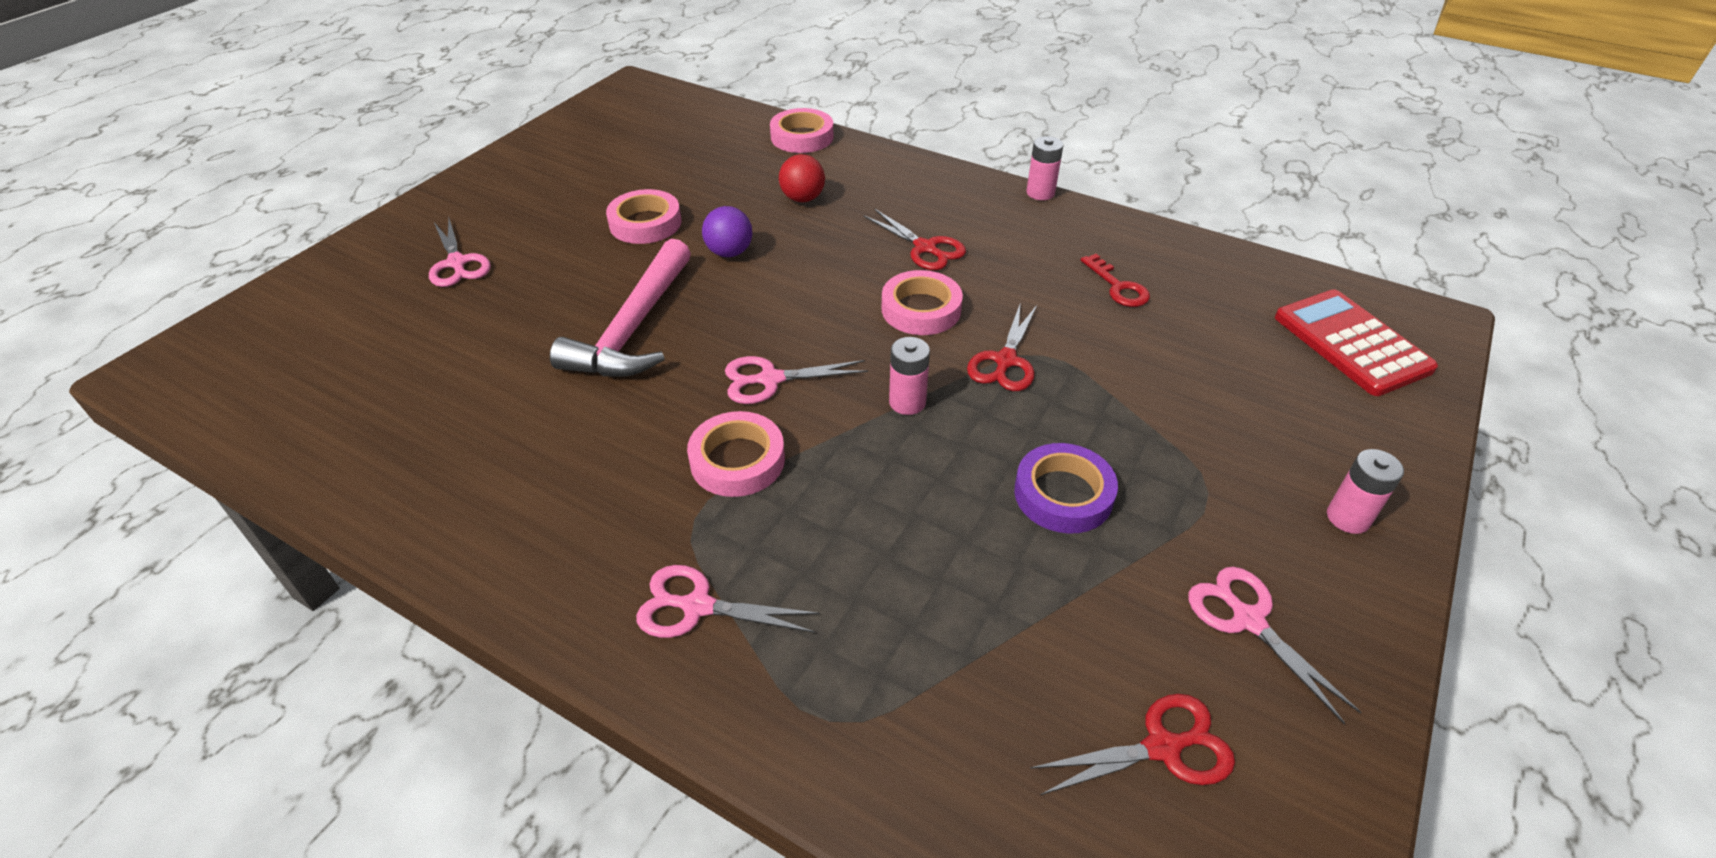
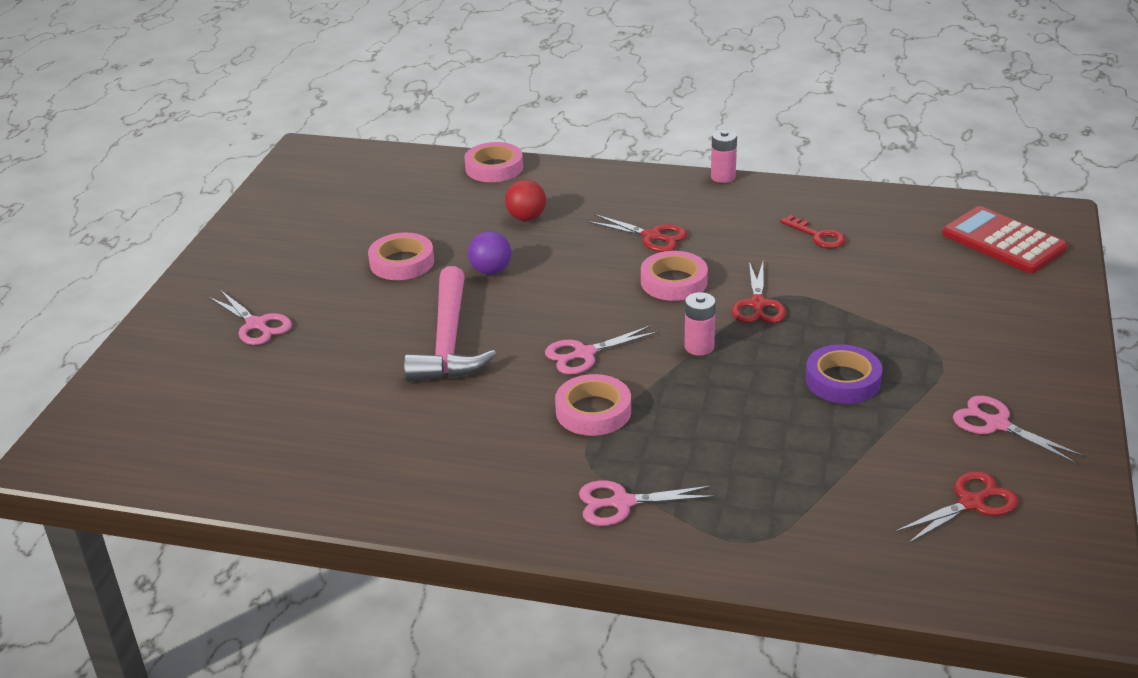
camera: 15 degrees left, 10 degrees down
(1348, 518) = (1039, 352): pink battery -> none

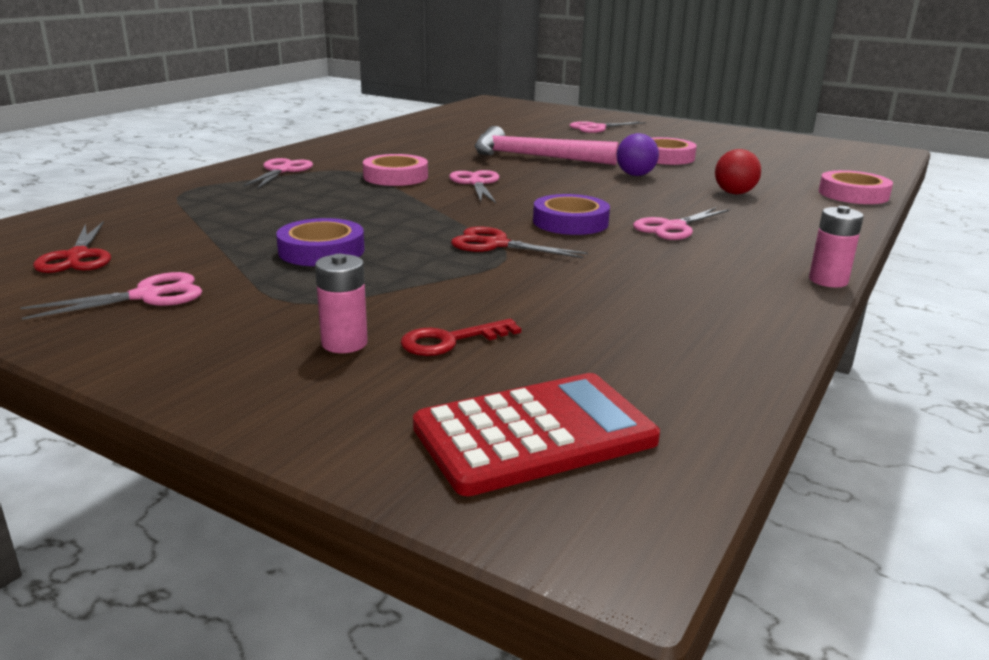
camera: 105 degrees right, 10 degrees down
(652, 236) = (673, 227): red scissors -> pink scissors
(674, 282) = (570, 222): pink tape -> purple tape
(699, 347) = (445, 214): pink battery -> pink battery (344, 343)
(818, 236) = (633, 300): red key -> red key (450, 341)

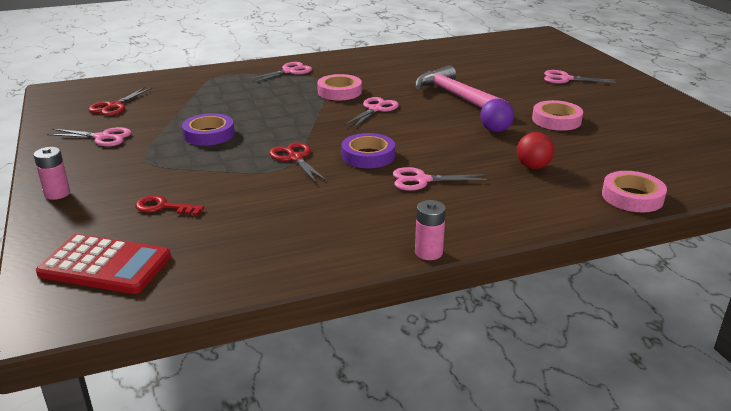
camera: 40 degrees right, 5 degrees up
(344, 343) = (124, 191): pink battery -> pink battery (57, 193)

